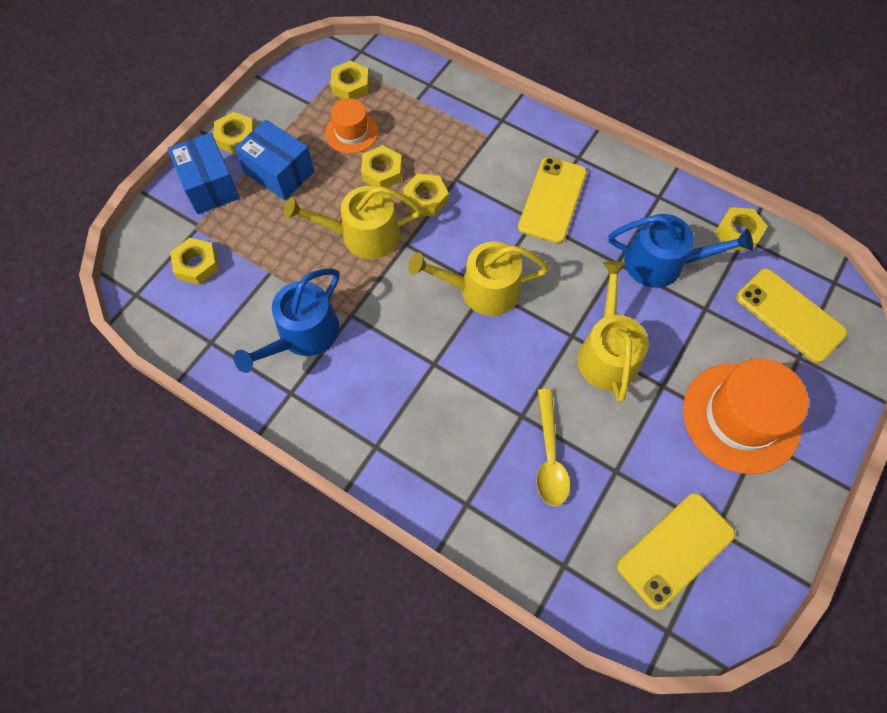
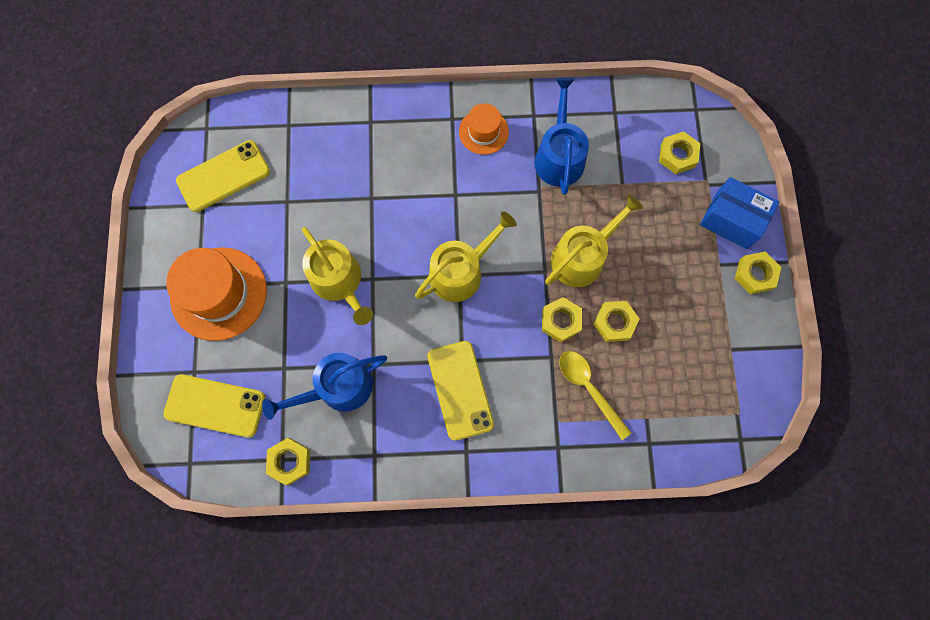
camera: 145 degrees right, 10 degrees up
(279, 172) = (692, 267): blue box -> none
(351, 86) = (714, 392): yellow nut -> none
(351, 132) = (671, 344): orange hat -> orange hat (483, 132)
(549, 456) = (336, 183): yellow spoon -> yellow spoon (589, 388)
(675, 550) = (223, 176): yellow phone -> yellow phone turned 45 degrees clockwise

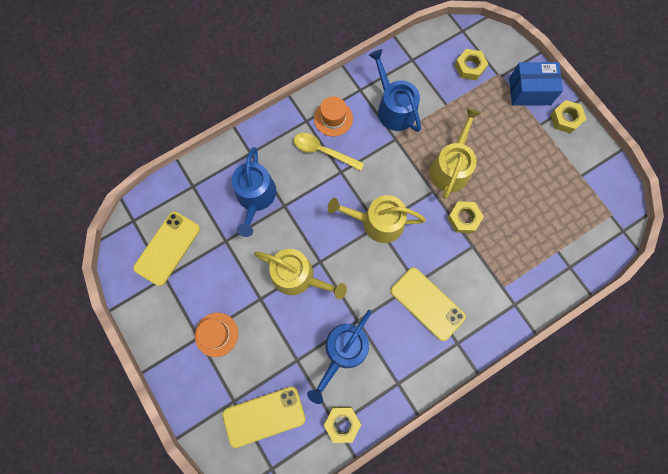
camera: 30 degrees left, 0 degrees up
(218, 293) = (216, 334): orange hat -> orange hat, size x0.55
(346, 172) = (255, 197): none -> blue watering can
(461, 271) = (377, 222): yellow watering can -> yellow watering can turned 105 degrees counterclockwise
(589, 388) = (510, 253): yellow spoon -> yellow spoon (323, 151)
(614, 323) = (499, 200): yellow nut -> none

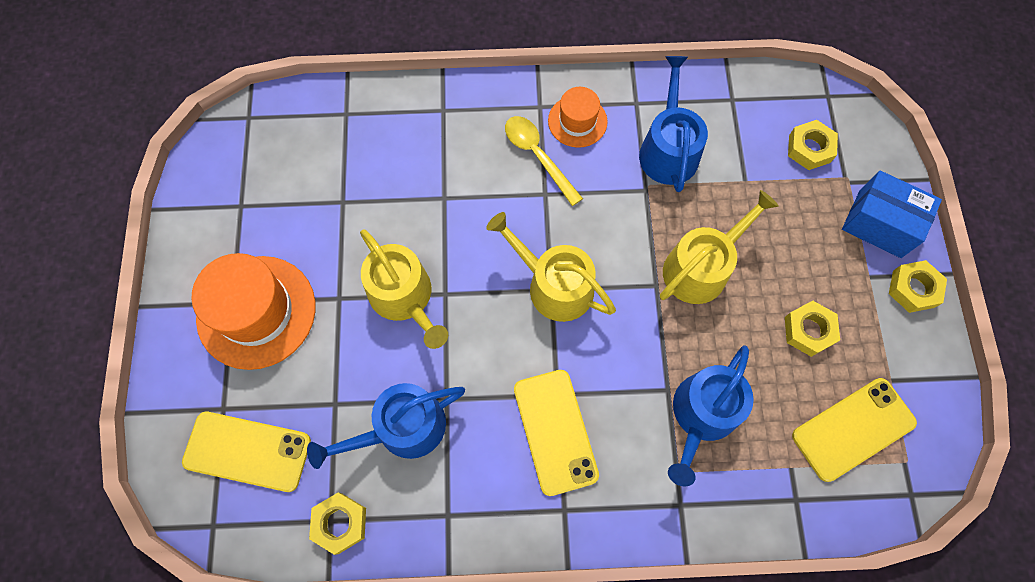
camera: 30 degrees right, 5 degrees down
(167, 248) = (266, 172): yellow phone -> yellow phone (853, 429)
(216, 334) = (256, 312): orange hat -> orange hat, size x1.82
(255, 197) = (414, 168): blue watering can -> blue watering can (702, 415)
(464, 218) = (677, 345): yellow nut -> yellow nut (808, 330)

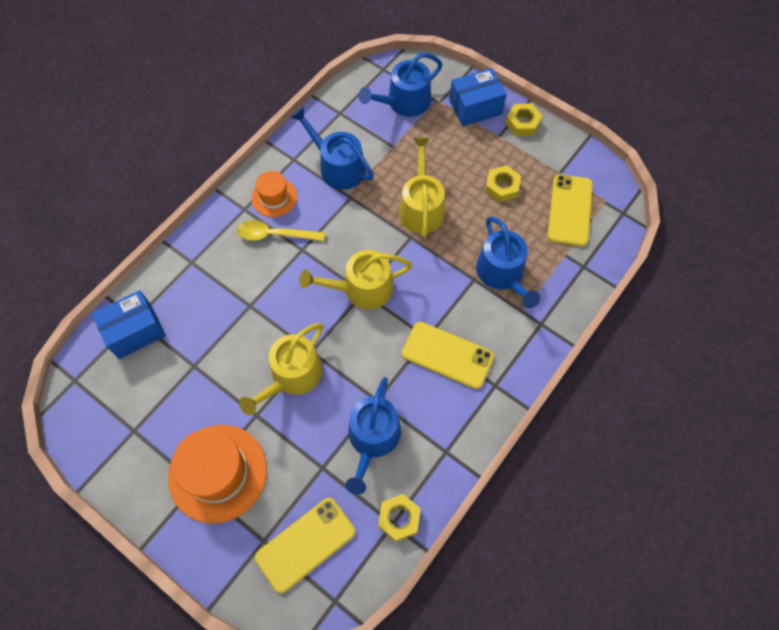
camera: 50 degrees left, 5 degrees down
(334, 124) = (135, 331): none -> blue box
(404, 297) = (292, 376): yellow watering can -> yellow watering can turned 120 degrees clockwise
(809, 148) = (404, 102): yellow nut -> blue watering can

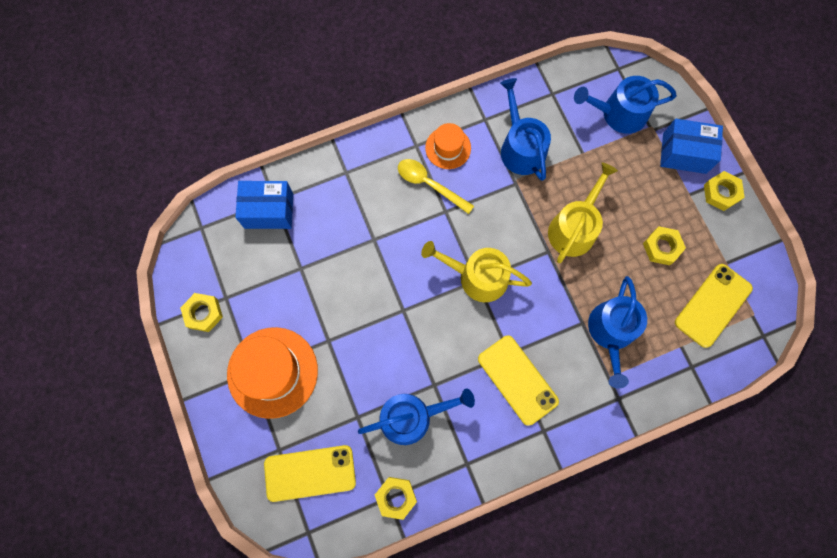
camera: 30 degrees right, 10 degrees up
(118, 457) = (203, 313): none -> yellow nut
(292, 376) = (375, 323): yellow watering can -> none
(372, 439) = (412, 416): blue watering can -> blue watering can turned 150 degrees counterclockwise

